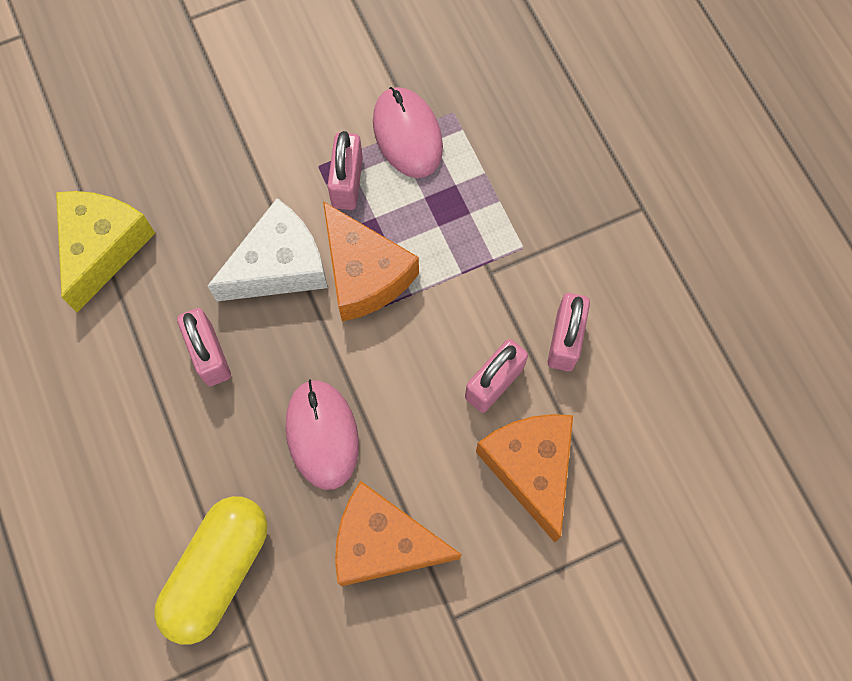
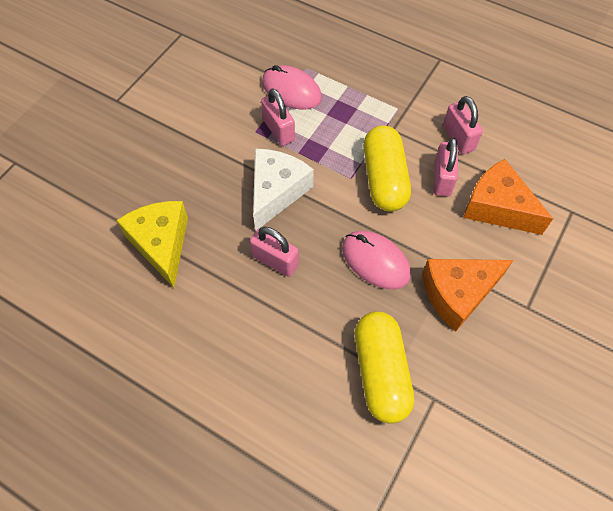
camera: 35 degrees left, 10 degrees down
(364, 274) = (327, 168): orange cheese -> none
(421, 334) = (384, 179): none -> yellow capsule

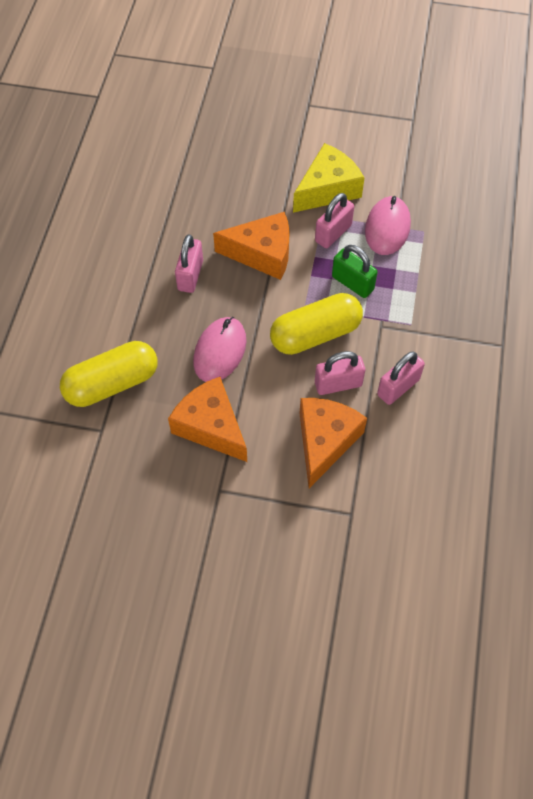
camera: 70 degrees right, 0 degrees up
(161, 244) = (175, 191): yellow cheese -> yellow cheese (327, 189)
(276, 192) = (262, 254): white cheese -> orange cheese
(340, 134) = (352, 283): none -> green padlock

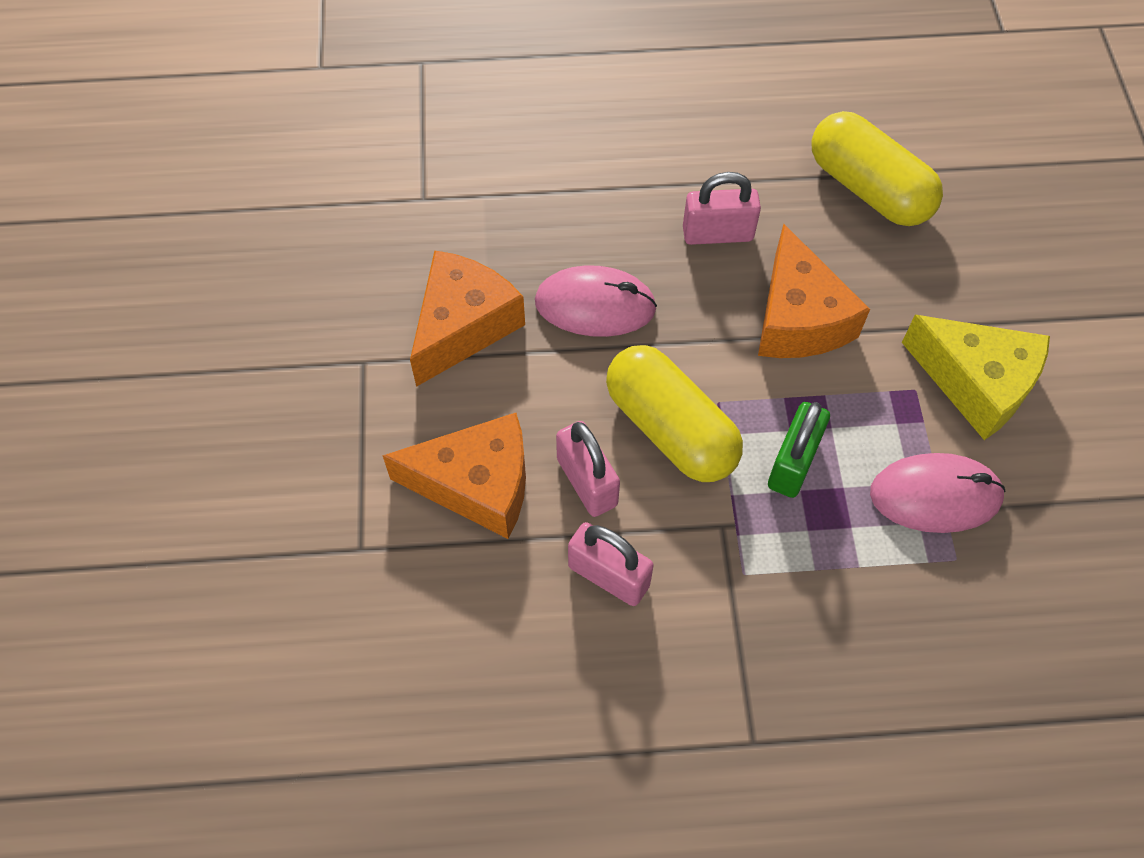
camera: 75 degrees right, 0 degrees up
(112, 383) = (499, 190): yellow capsule -> yellow capsule (868, 188)
(333, 233) = (885, 412): pink padlock -> none

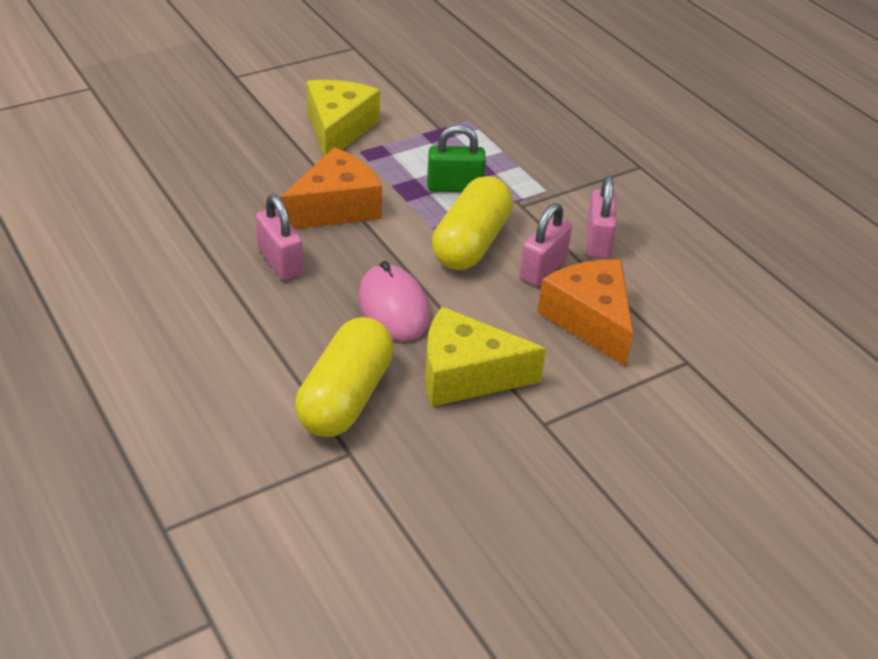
camera: 120 degrees left, 20 degrees down
(463, 326) = (466, 375): orange cheese -> yellow cheese
(868, 188) = (188, 199): yellow capsule -> yellow capsule (345, 397)
(935, 495) = (433, 132): pink mouse -> none

